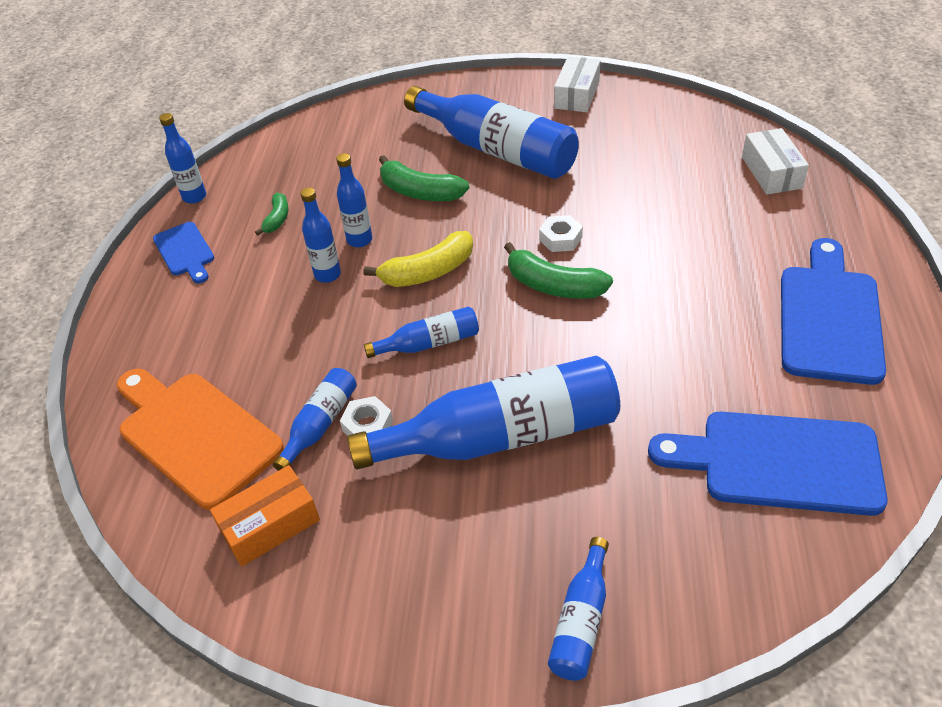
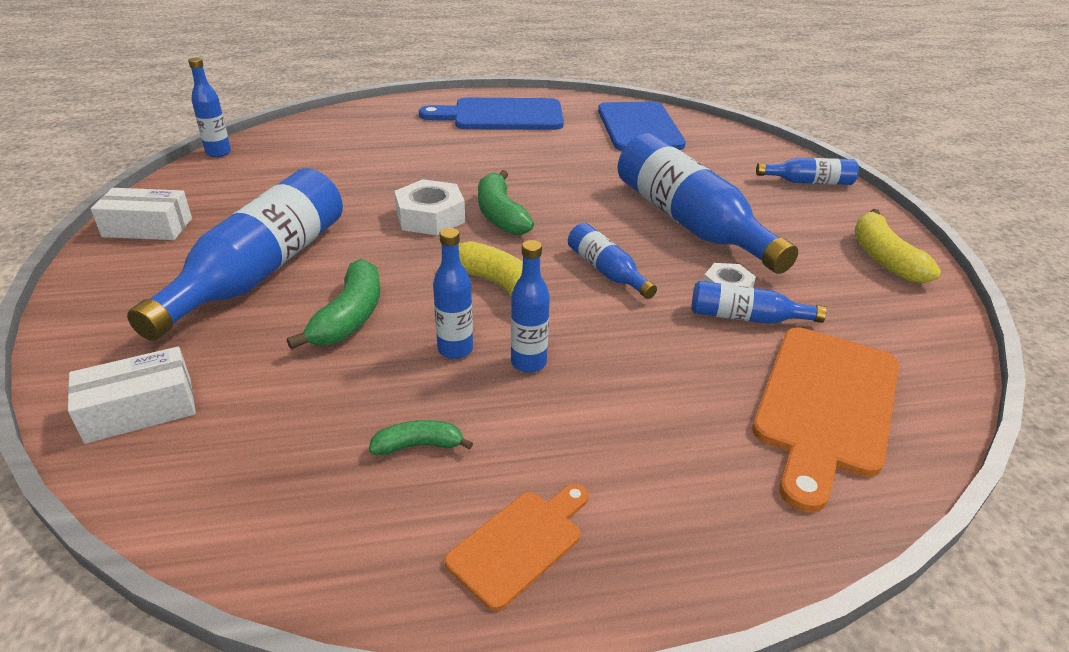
camera: 110 degrees left, 10 degrees down
(185, 251) = (519, 544): blue cutting board -> orange cutting board
(194, 197) = (361, 591): blue bottle -> blue bottle (218, 153)
(270, 525) = (871, 322): orange box -> none
(367, 607) = (884, 258): none -> yellow banana
(554, 285) = (500, 215): green banana -> green banana turned 150 degrees clockwise
(560, 238) = (430, 217): white nut -> white nut, size x1.63
(771, 172) = (324, 131): white box -> white box (140, 409)

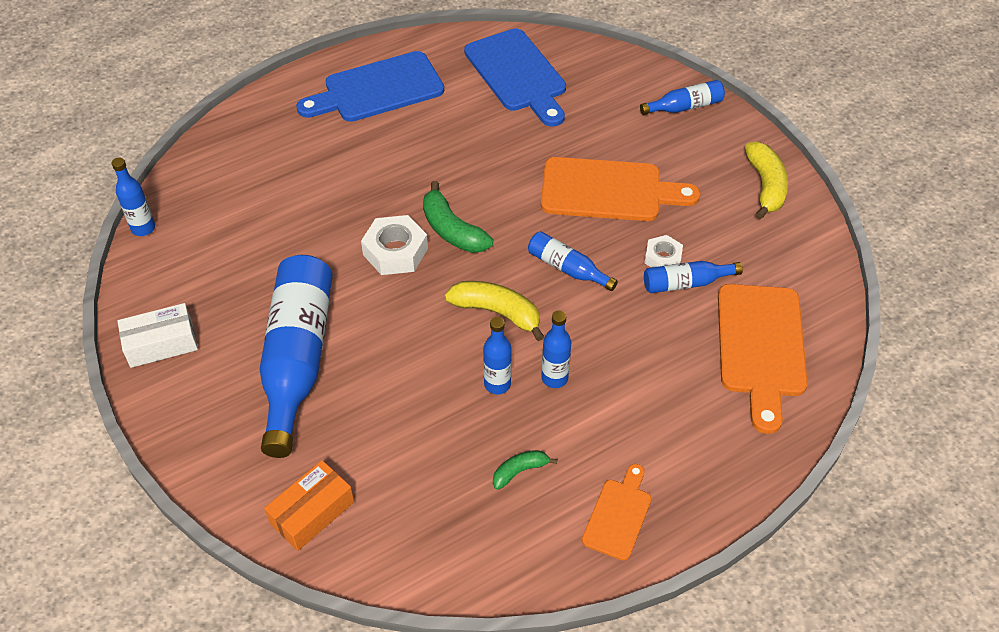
camera: 20 degrees left, 15 degrees up
(140, 409) = (312, 512): white box -> orange box
(349, 317) = (401, 381): green banana -> none
(689, 223) = (608, 190): blue bottle -> orange cutting board
(884, 258) = (765, 186): yellow banana -> yellow banana turned 150 degrees counterclockwise

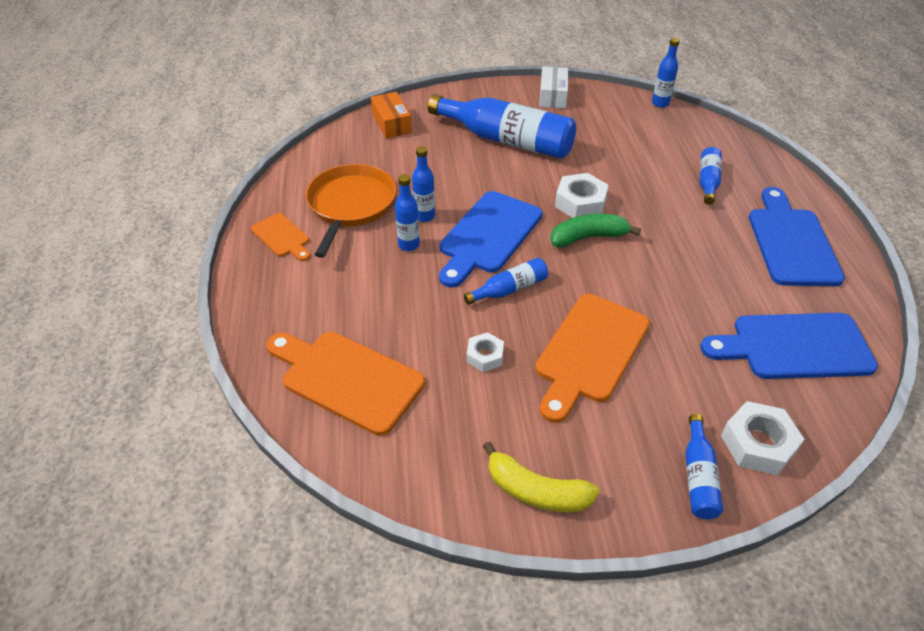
camera: 115 degrees right, 5 degrees down
(497, 312) = (488, 235): yellow banana -> blue cutting board
(519, 471) = (350, 205): green banana -> orange pan
(633, 82) = (758, 444): none -> white nut
(686, 283) = (447, 359): blue bottle -> blue bottle (708, 181)

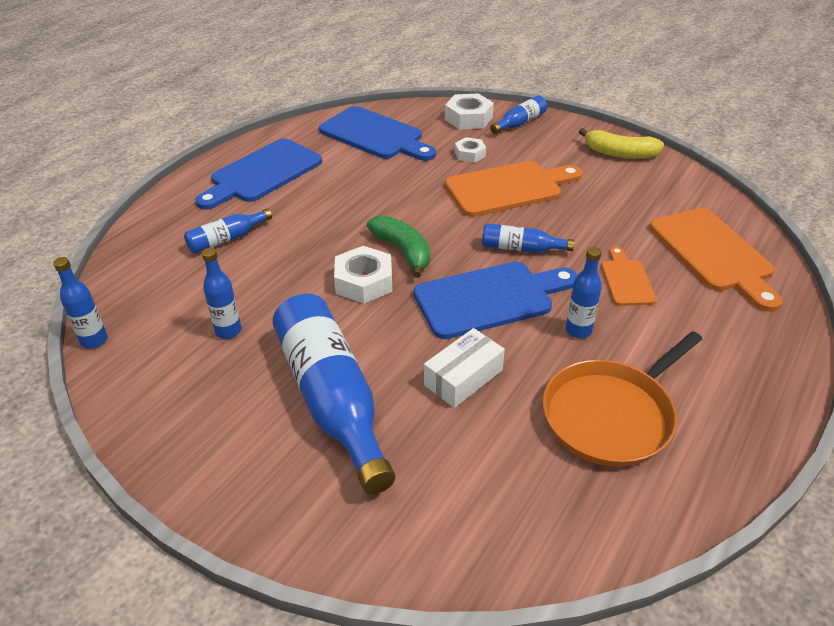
camera: 140 degrees left, 5 degrees down
(282, 237) = (723, 417): orange cutting board -> orange cutting board (626, 280)
(392, 123) = (446, 534): orange box -> none
(424, 216) = (534, 352): blue bottle -> blue bottle (228, 331)
(485, 356) = (588, 219): white nut -> white nut (469, 154)
(536, 491) = (620, 153): yellow banana -> yellow banana turned 135 degrees clockwise
(553, 96) = (176, 436): white box -> white box (463, 377)
(588, 237) = (403, 251): green banana -> green banana turned 150 degrees counterclockwise

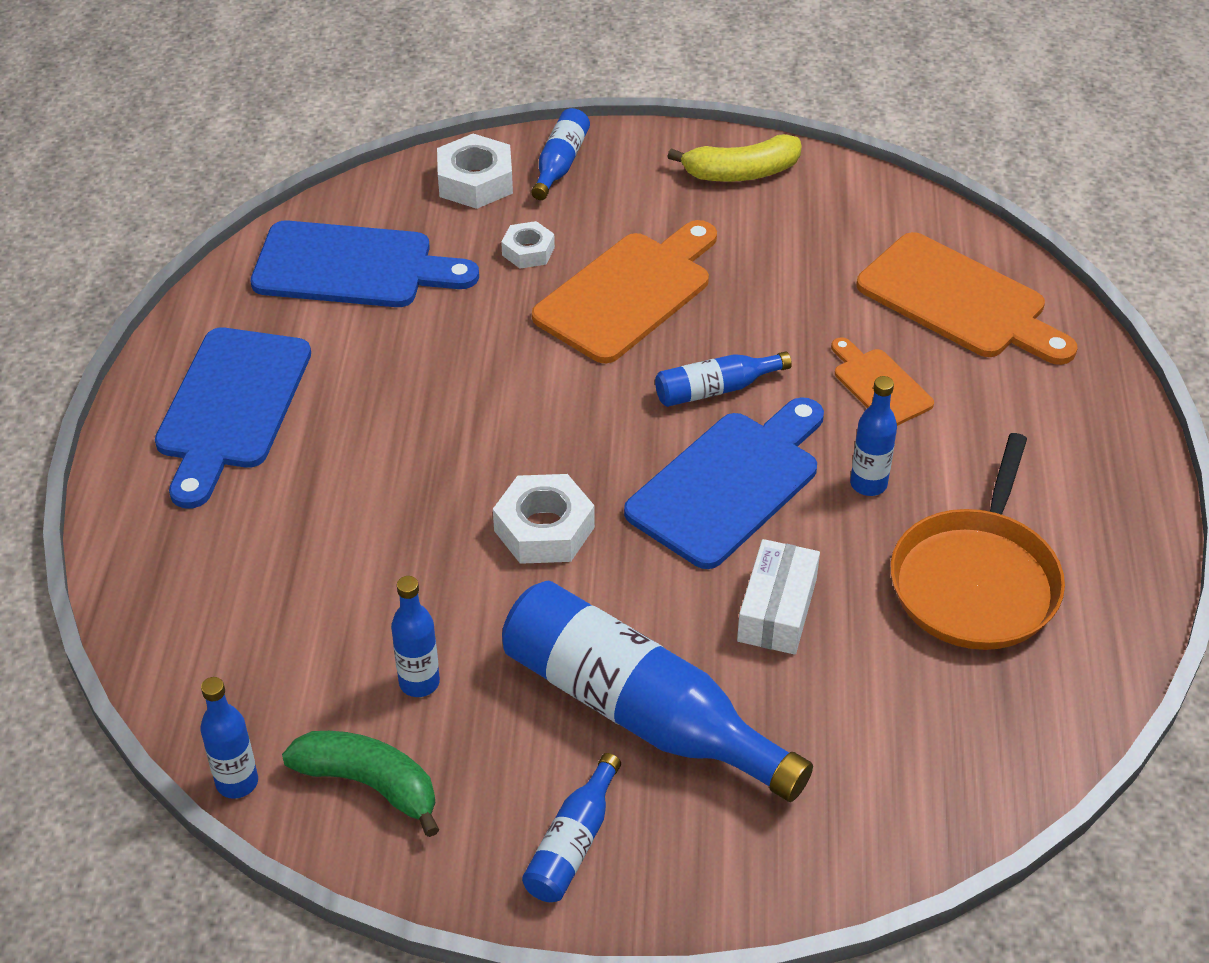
camera: 30 degrees left, 5 degrees up
(226, 239) = (282, 543): blue bottle -> blue bottle (572, 843)
(403, 251) = (559, 458): green banana -> green banana (369, 784)

